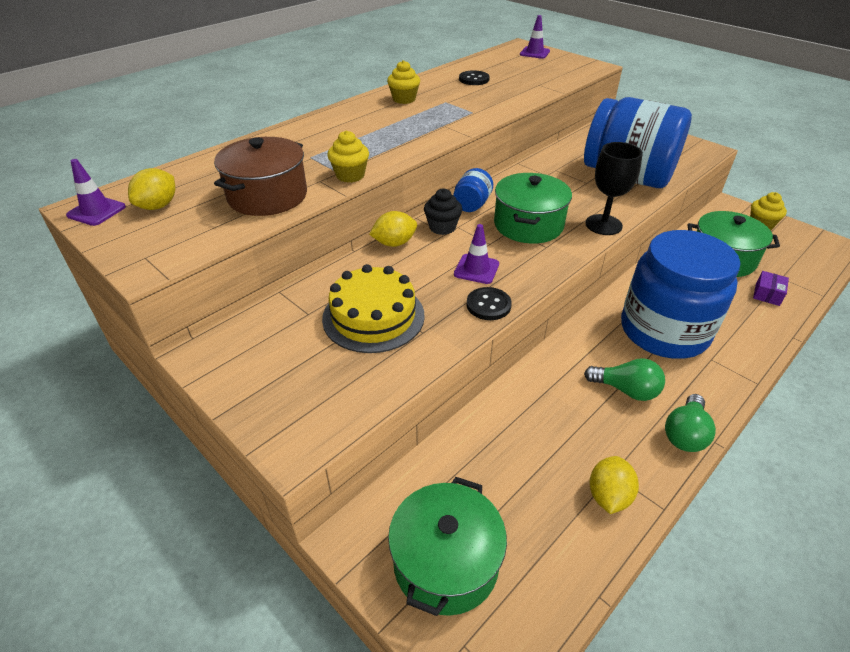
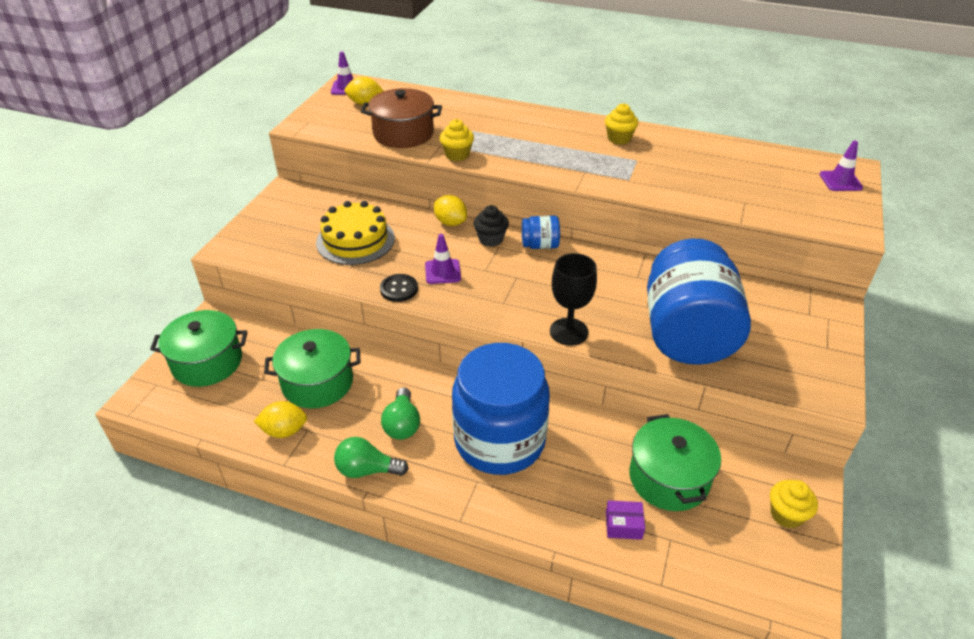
camera: 65 degrees right, 0 degrees up
(474, 79) = (710, 162): black button -> none
(528, 225) = (531, 285): green pot -> green pot (317, 382)

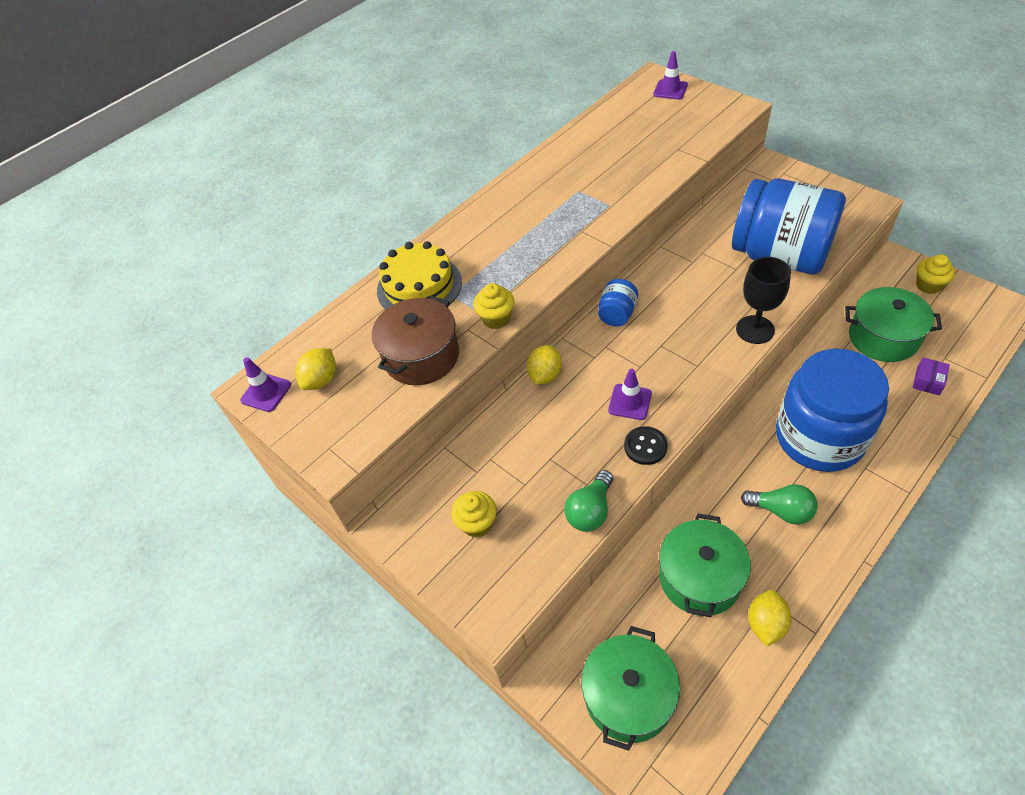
camera: 60 degrees left, 10 degrees up
(355, 240) = (538, 470): yellow cake -> yellow cake (419, 286)
(367, 470) = (836, 555): green light bulb -> green light bulb (590, 511)
(450, 222) = (545, 375): yellow lemon -> yellow lemon turned 45 degrees counterclockwise
(491, 239) = (590, 349): black cupcake -> none
(619, 138) = (533, 191): yellow cupcake -> yellow cupcake (477, 523)

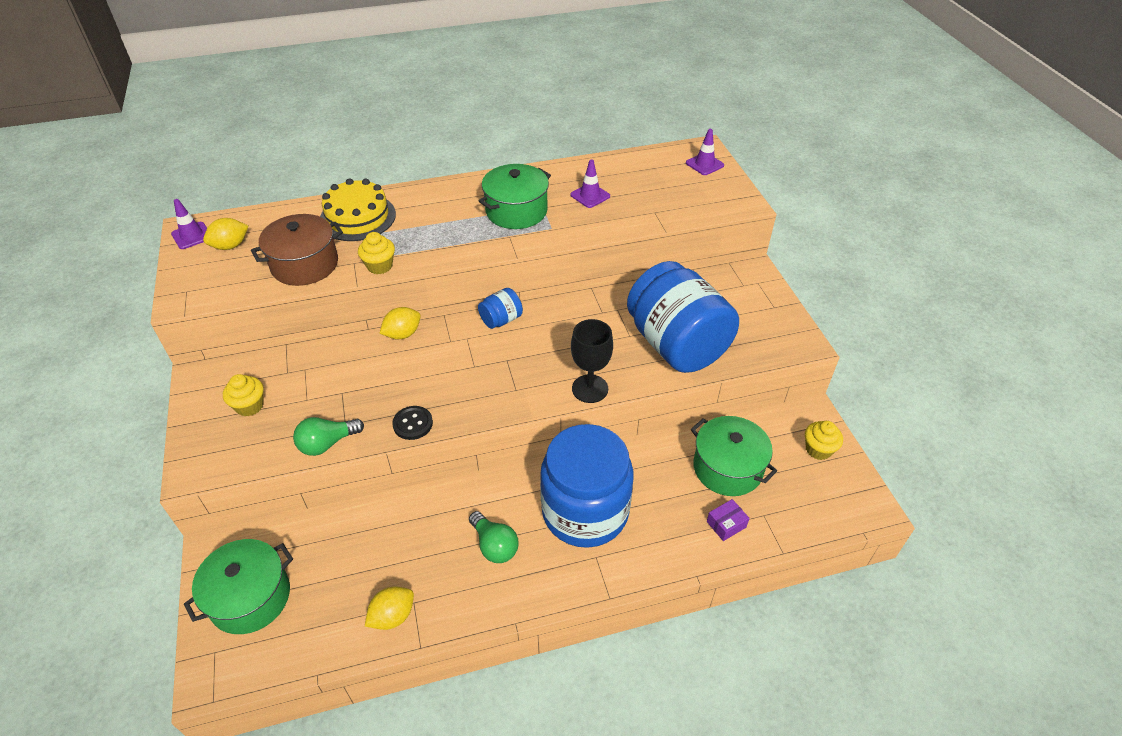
camera: 25 degrees right, 5 degrees down
(630, 402) = (438, 387): purple traffic cone -> purple traffic cone (590, 196)
(699, 578) = (383, 552): green pot -> green pot (516, 211)

